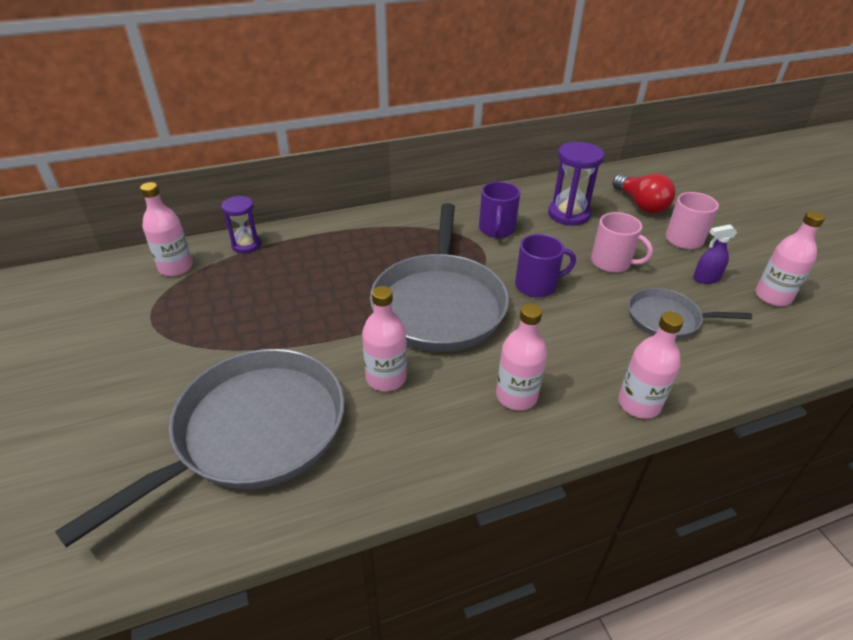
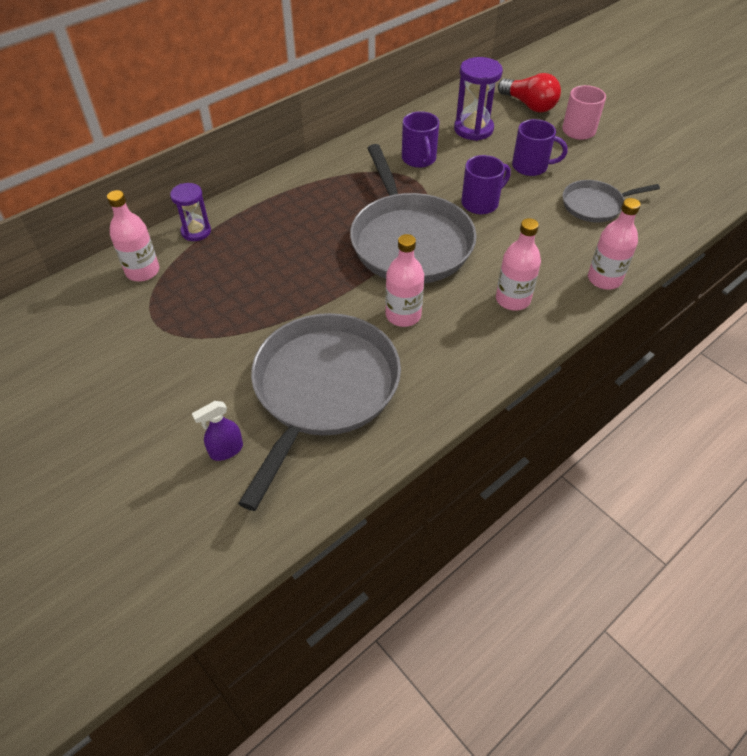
camera: 20 degrees left, 10 degrees up
(612, 262) = (531, 166): pink mug -> purple mug
(706, 279) = (609, 162): purple spray bottle -> purple spray bottle (226, 450)
(772, 296) = (664, 165): pink bottle -> none

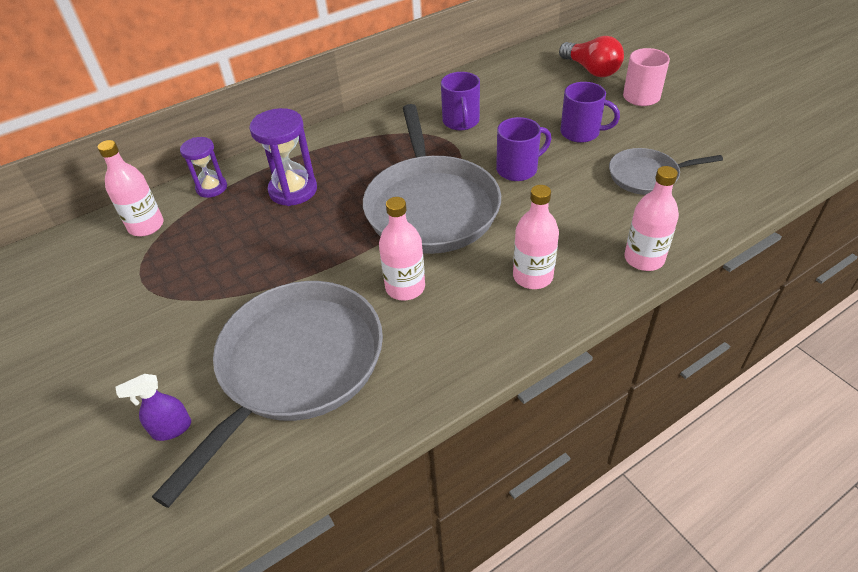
camera: 10 degrees right, 5 degrees down
(473, 129) = (526, 93): purple hourglass -> purple hourglass (293, 190)

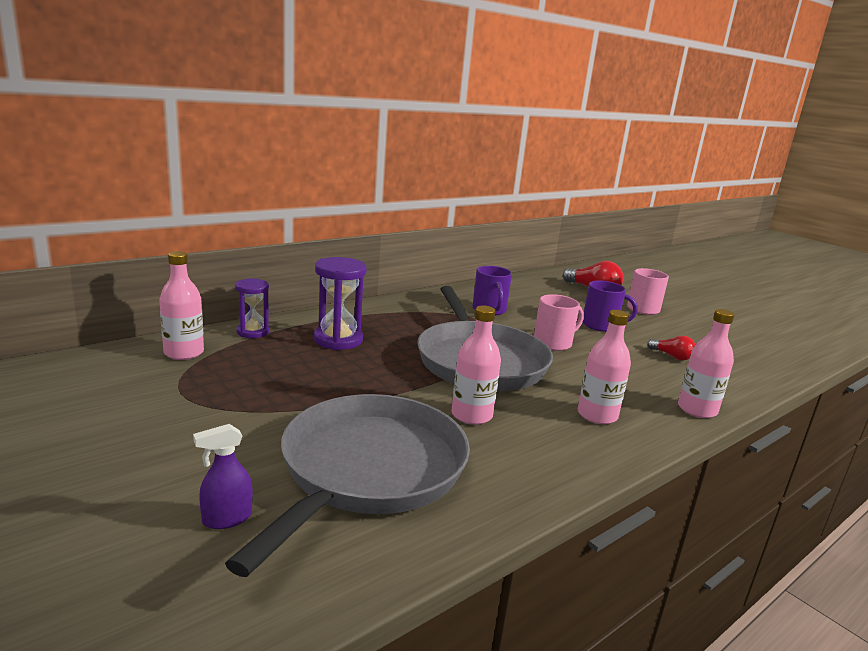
camera: 10 degrees left, 25 degrees down
(518, 169) = (553, 343): purple mug -> pink mug
(646, 176) = (672, 356): grey pan -> red light bulb

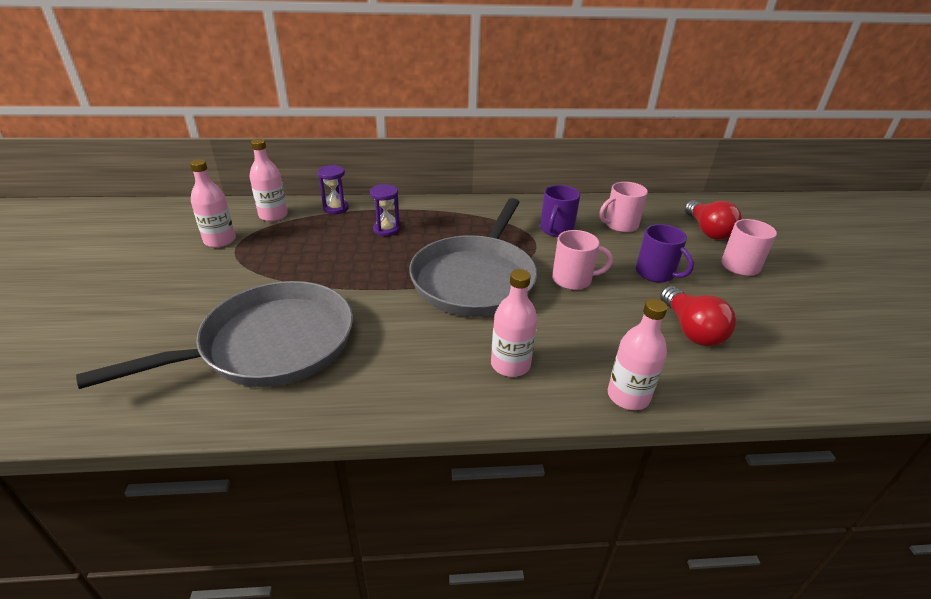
camera: 35 degrees right, 15 degrees up
(226, 519) = (154, 345): purple spray bottle -> none
(338, 340) = (386, 229): purple hourglass -> purple hourglass, size x0.65
(471, 415) = (400, 326): pink bottle -> pink bottle (220, 241)
(531, 298) = (620, 225): none -> pink mug
(672, 356) = (691, 330): red light bulb -> red light bulb, size x1.74

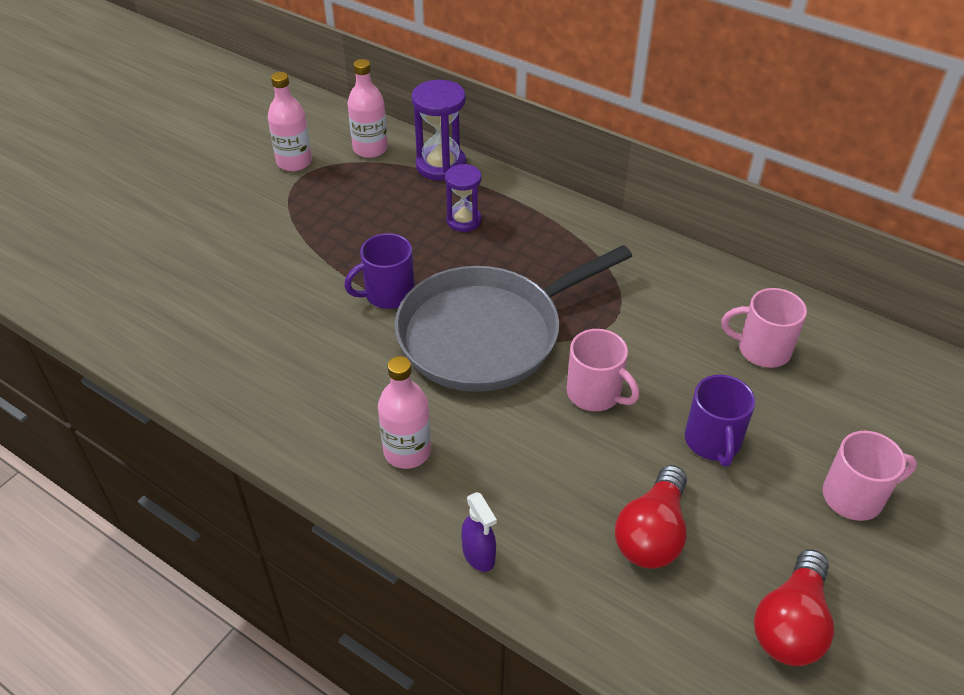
camera: 40 degrees right, 10 degrees up
(271, 344) = (232, 308): grey pan -> none
(336, 208) = (441, 166): purple hourglass -> purple hourglass, size x1.55
(556, 230) = (663, 315): purple mug -> purple mug (388, 294)
(628, 396) = (479, 555): pink bottle -> purple spray bottle
(707, 231) = (886, 422): red light bulb -> red light bulb (791, 624)

